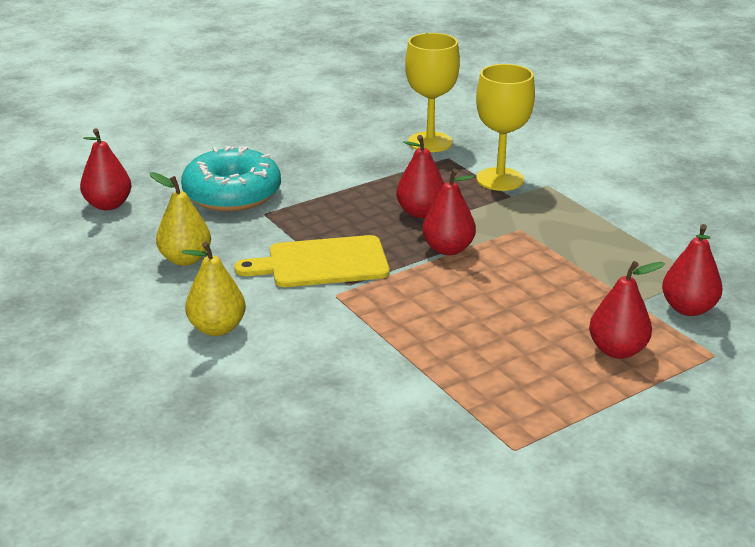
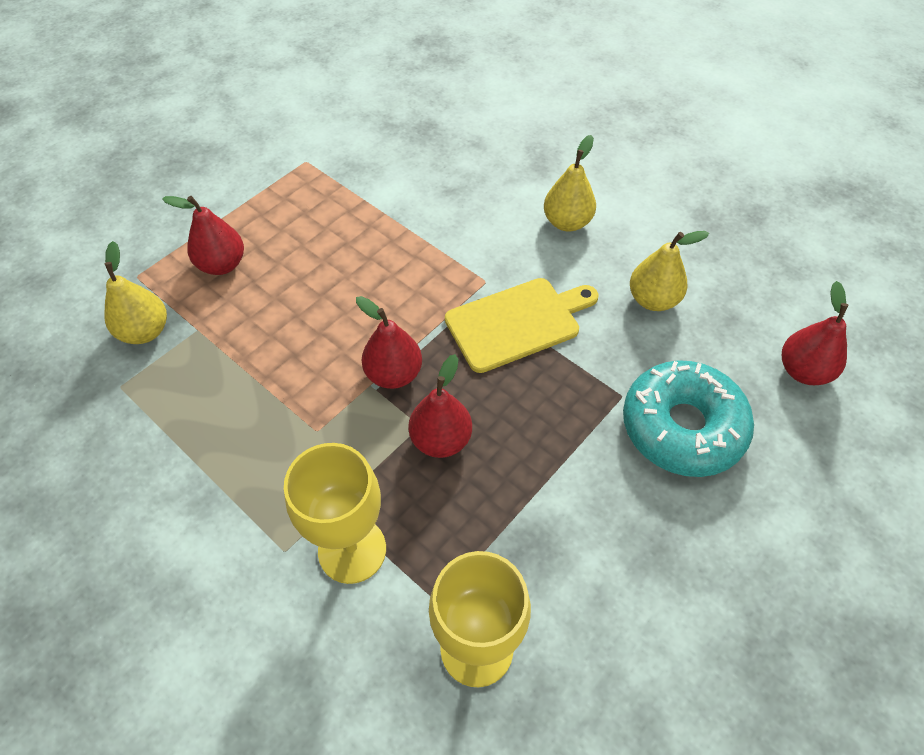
camera: 165 degrees right, 25 degrees up
(688, 309) = (145, 331): red pear -> yellow pear

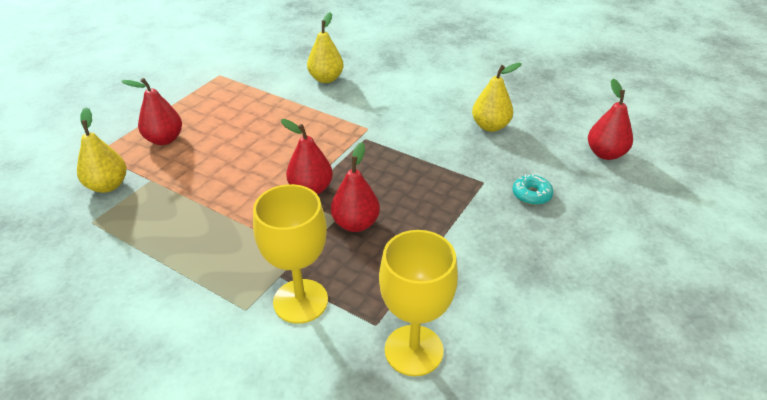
camera: 10 degrees left, 15 degrees down
(517, 323) = (397, 149): yellow cutting board -> none
(567, 222) = (418, 90): yellow pear -> yellow pear (326, 79)
(682, 427) = (531, 195): turquoise donut -> turquoise donut, size x0.43

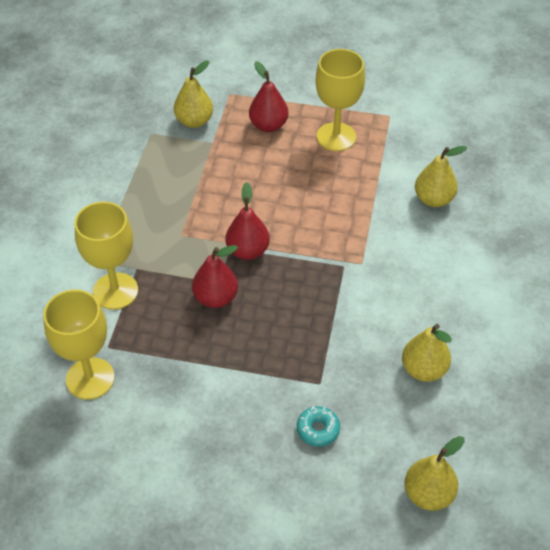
camera: 70 degrees right, 10 degrees up
(216, 106) = (336, 137): none -> yellow goblet
(605, 154) = (428, 494): red pear -> yellow pear

